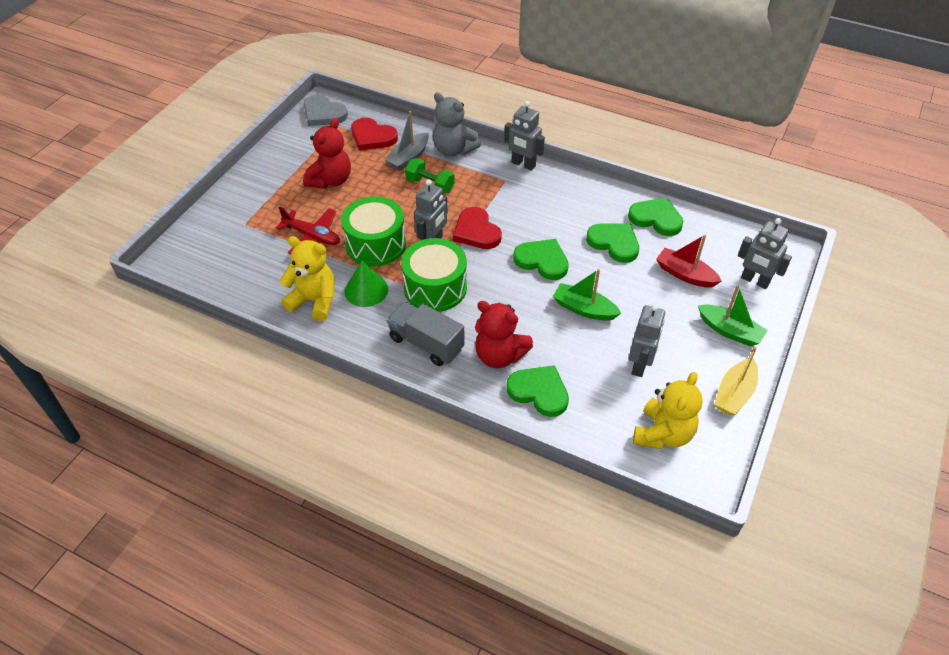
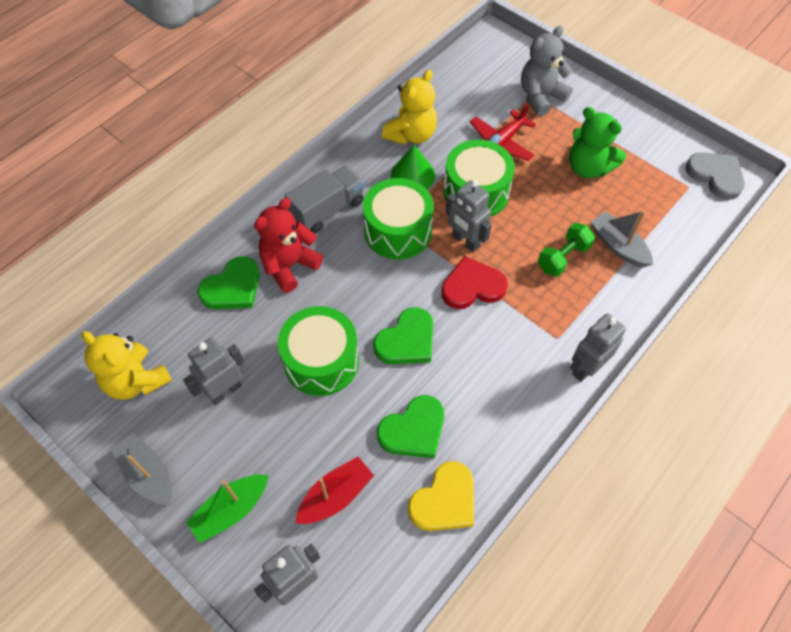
camera: 105 degrees right, 10 degrees up
(323, 114) = (715, 176): grey heart -> grey heart turned 90 degrees clockwise
(330, 180) = (588, 167): red teddy bear -> green teddy bear
(372, 137) = (664, 216): red heart -> none
(453, 150) = (627, 295): grey teddy bear -> grey teddy bear (540, 97)
(584, 309) = (321, 361): green boat -> green drum
(640, 365) = (225, 391): grey robot -> grey robot turned 105 degrees clockwise
(656, 218) = (444, 500): green heart -> yellow heart
(734, 394) = (148, 474): yellow boat -> grey boat

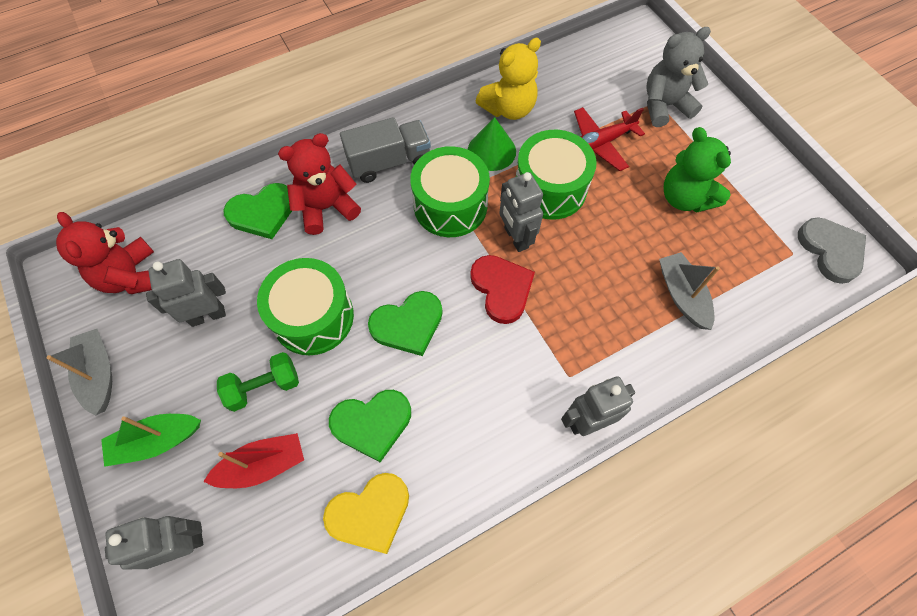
camera: 20 degrees right, 5 degrees up
(136, 380) = (132, 276): yellow teddy bear -> red teddy bear
(472, 286) = (502, 289): red heart -> red heart turned 60 degrees clockwise
(563, 257) = (614, 289): green dumbbell -> green dumbbell (264, 387)

